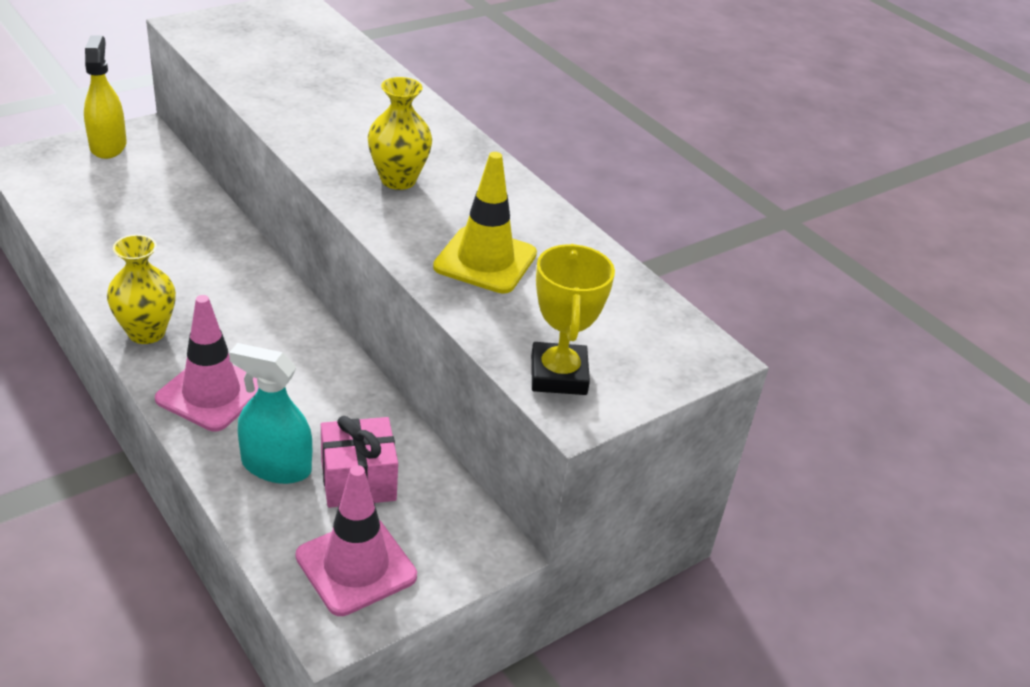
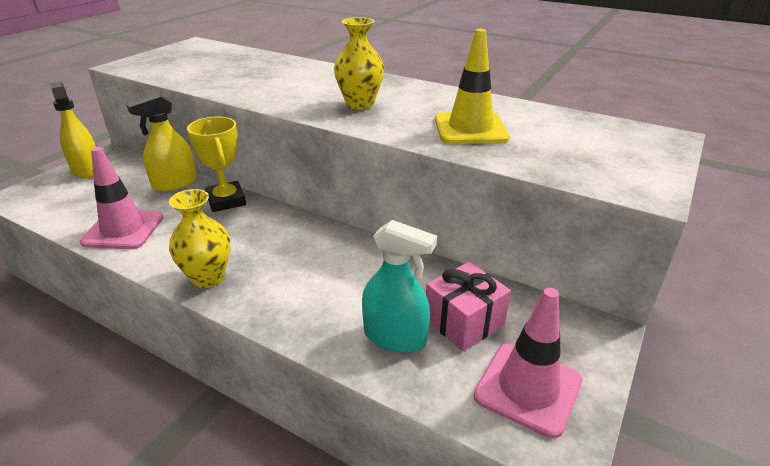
camera: 20 degrees left, 5 degrees down
(189, 198) = (175, 183): none -> yellow spray bottle
(211, 393) = (297, 303): pink traffic cone -> pink traffic cone (123, 230)
(276, 466) = (395, 337): turquoise spray bottle -> turquoise spray bottle turned 150 degrees counterclockwise
(559, 375) = (605, 175): yellow trophy -> yellow trophy (226, 201)

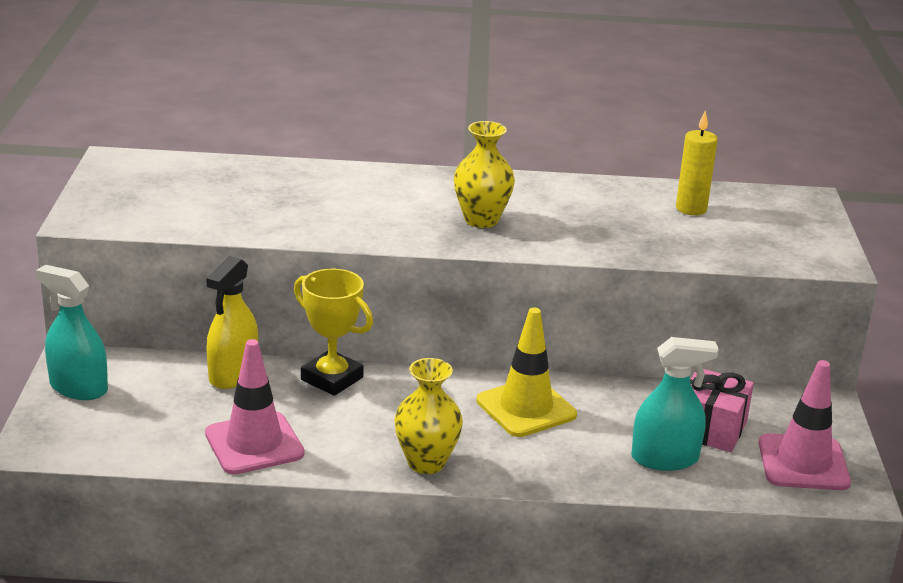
camera: 30 degrees left, 5 degrees down
(87, 170) = (78, 387): yellow spray bottle -> turquoise spray bottle
(470, 129) = (629, 228): yellow traffic cone -> yellow traffic cone (526, 408)
(542, 125) = (691, 209): none -> yellow candle

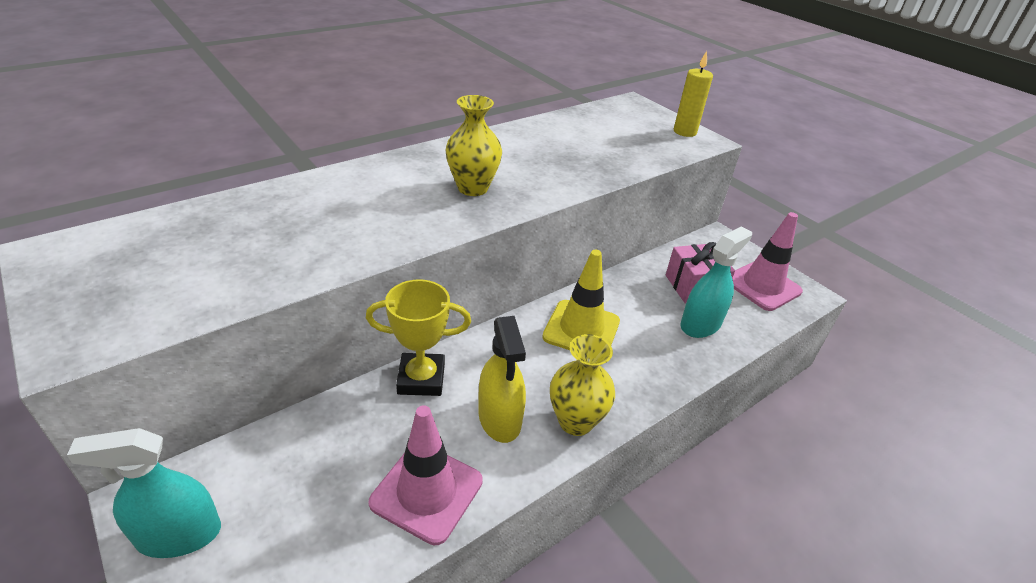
camera: 40 degrees left, 10 degrees up
(233, 374) = (332, 422): yellow spray bottle -> yellow spray bottle (500, 418)
(691, 209) = (586, 130): yellow candle -> yellow candle (685, 132)

